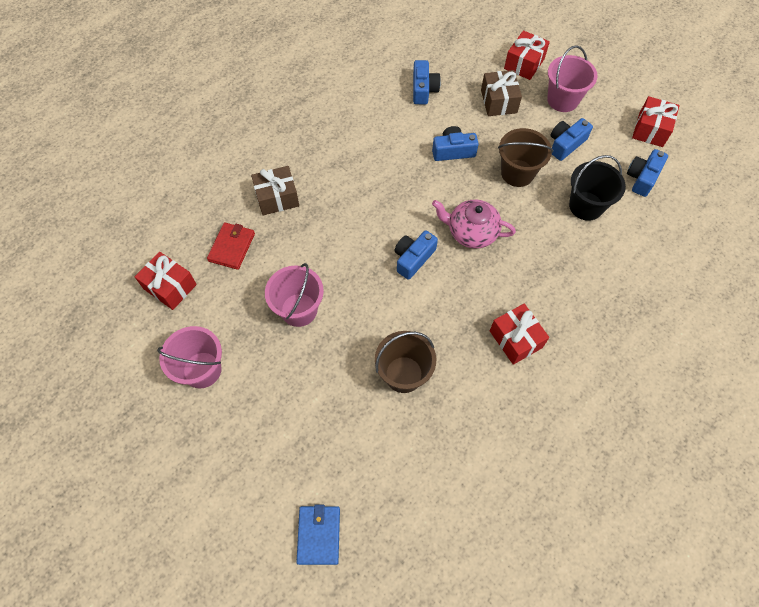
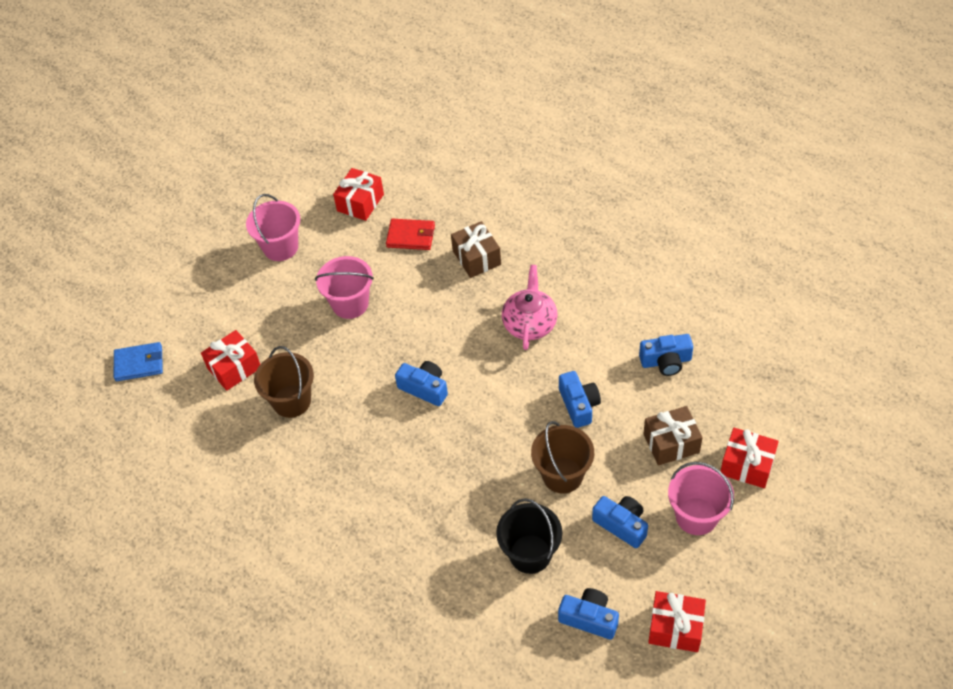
camera: 85 degrees right, 10 degrees down
(471, 232) = (468, 437): pink teapot -> pink teapot (530, 324)
(515, 339) = (341, 495): red gift -> red gift (234, 368)

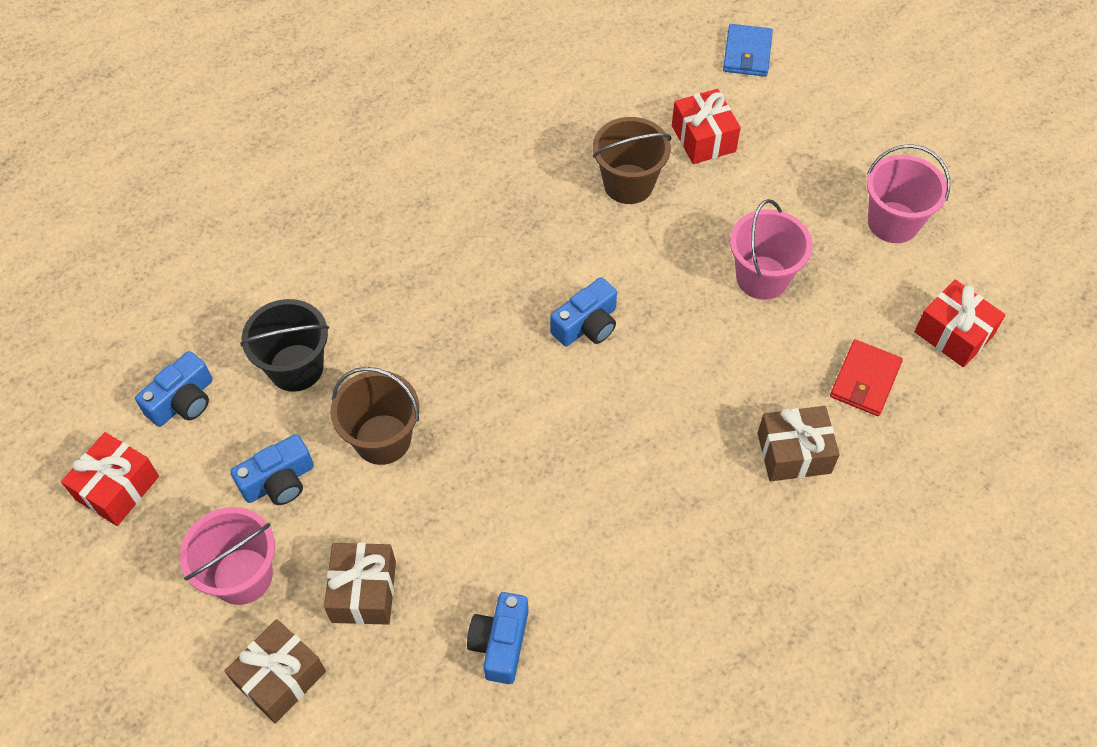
camera: 105 degrees right, 5 degrees up
(530, 324) = (643, 483): pink teapot -> none
(579, 405) = (479, 497): blue camera -> none
(747, 465) = (280, 678): red gift -> brown gift

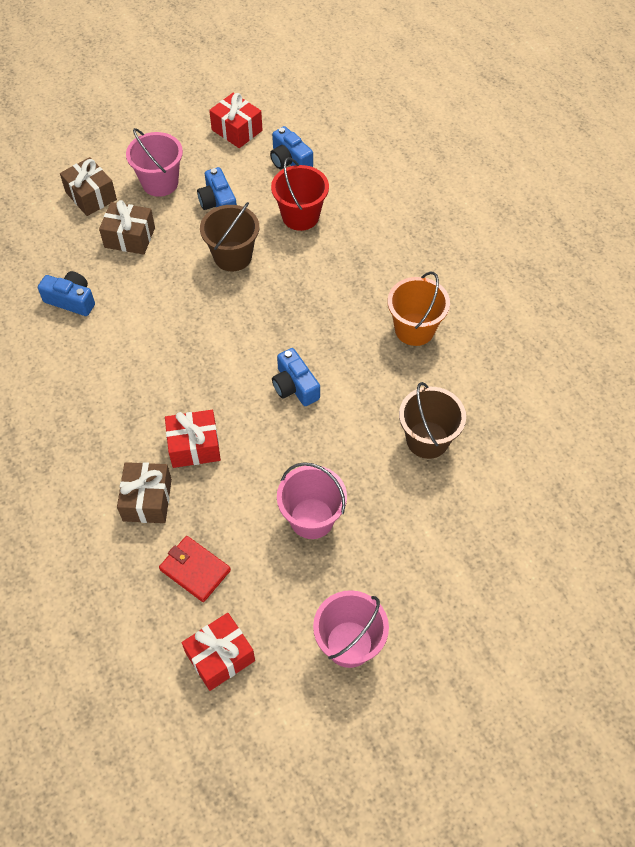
camera: 100 degrees right, 0 degrees up
(296, 368) = (300, 216): black bucket -> red bucket
(473, 213) = (414, 329): none -> orange bucket
(703, 138) = (470, 508): red gift -> red gift (194, 446)
(747, 53) = (574, 571): blue wallet -> none

